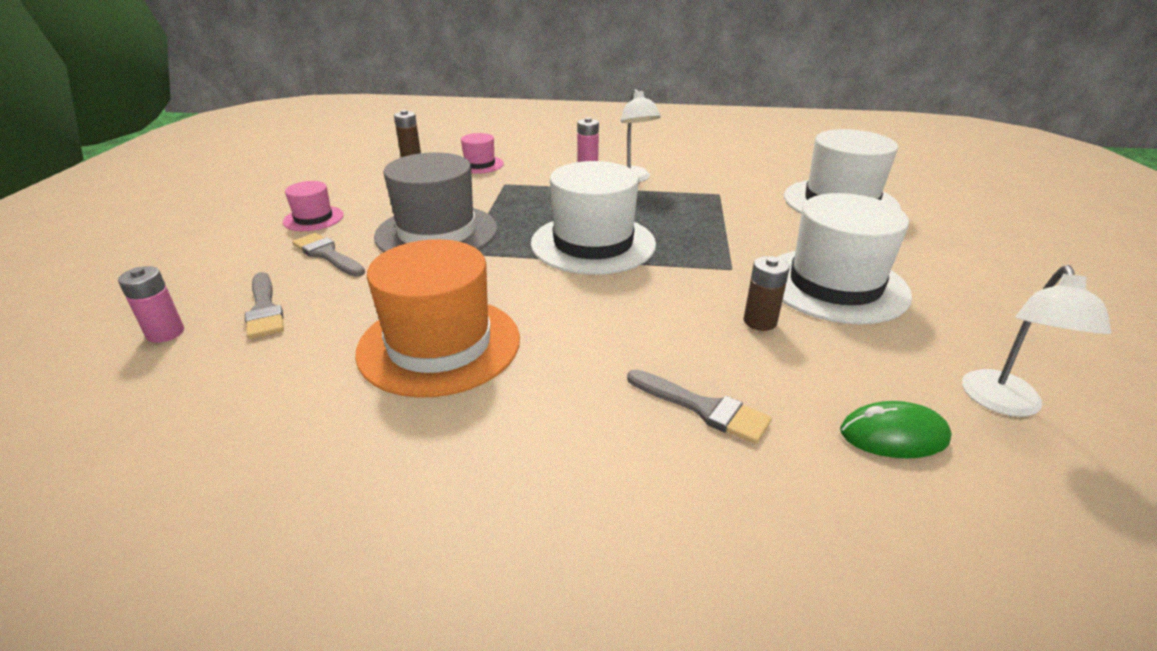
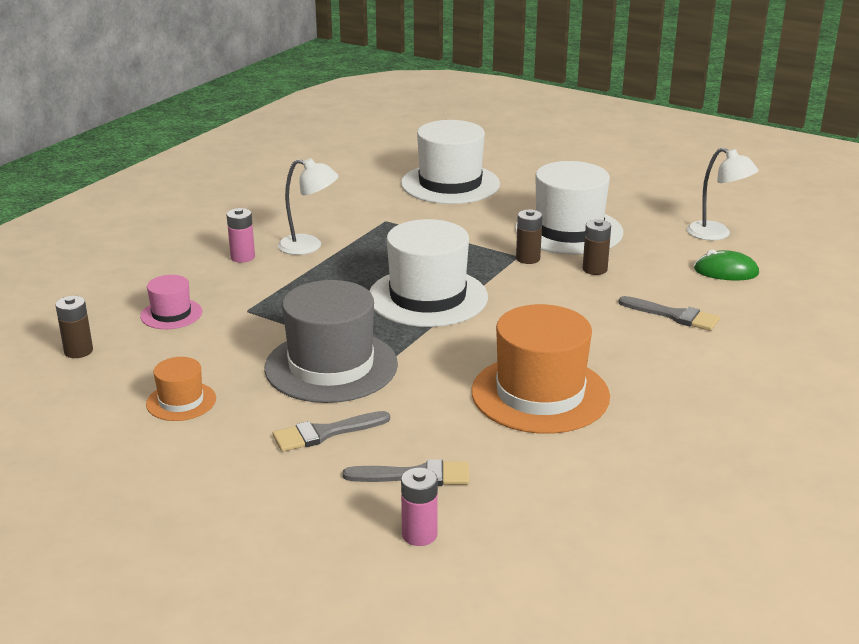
camera: 65 degrees left, 5 degrees down
(313, 218) = (217, 435): pink hat -> none
(357, 196) = (181, 401): none -> orange hat
(703, 408) = (674, 315): grey brush -> grey brush turned 60 degrees clockwise
(733, 275) = (528, 258): none -> brown battery
(893, 436) = (726, 271): green mouse -> green mouse turned 75 degrees clockwise

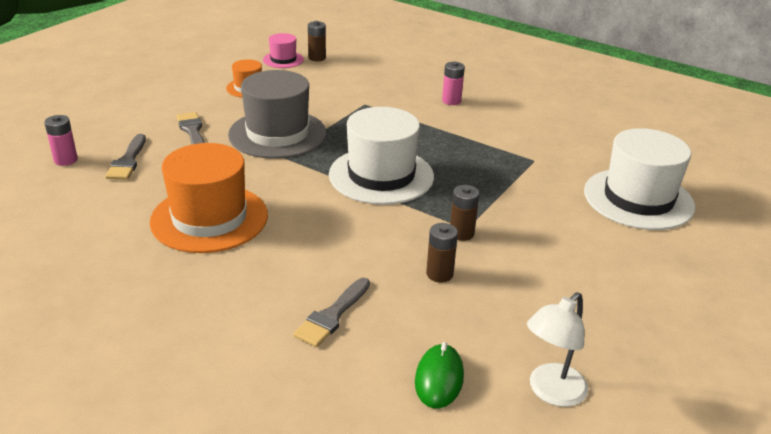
camera: 90 degrees right, 5 degrees up
(171, 314) = (361, 81): pink hat -> pink hat (283, 60)
(309, 246) = (474, 126): white lamp -> none
(569, 231) = (535, 267): white hat -> none

